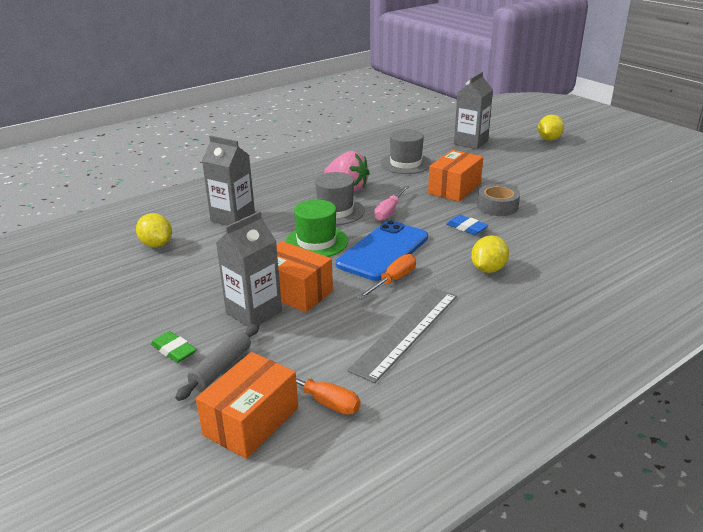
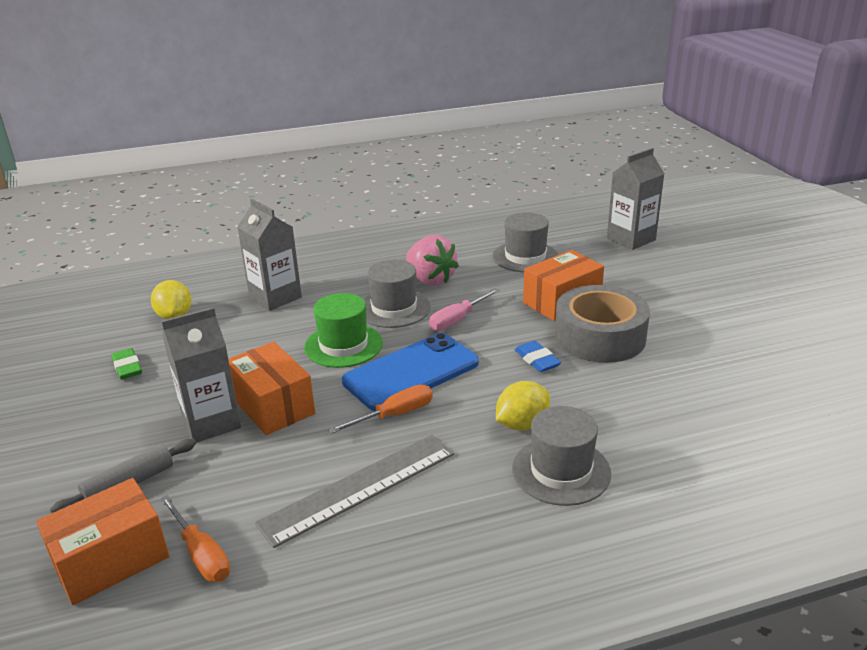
camera: 20 degrees right, 0 degrees up
(174, 350) = (99, 451): green eraser -> green eraser (127, 367)
(497, 206) = (599, 337): grey tape -> grey tape, size x1.65
(536, 292) = (561, 471): none -> grey hat
(549, 139) = (743, 249): yellow lemon -> none

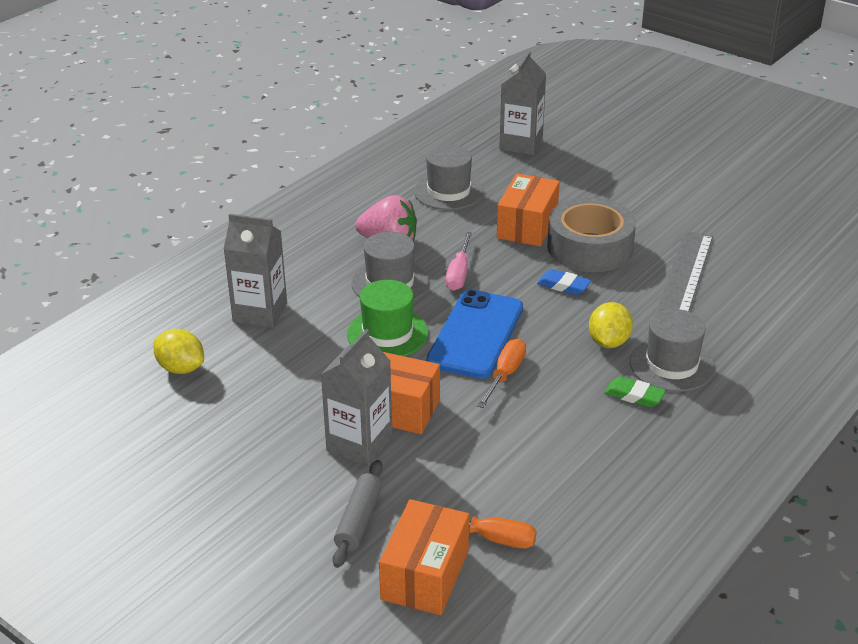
camera: 35 degrees left, 5 degrees up
(127, 367) = (206, 433): green eraser -> green eraser (634, 396)
(359, 488) = (546, 439): grey ruler -> grey ruler (684, 276)

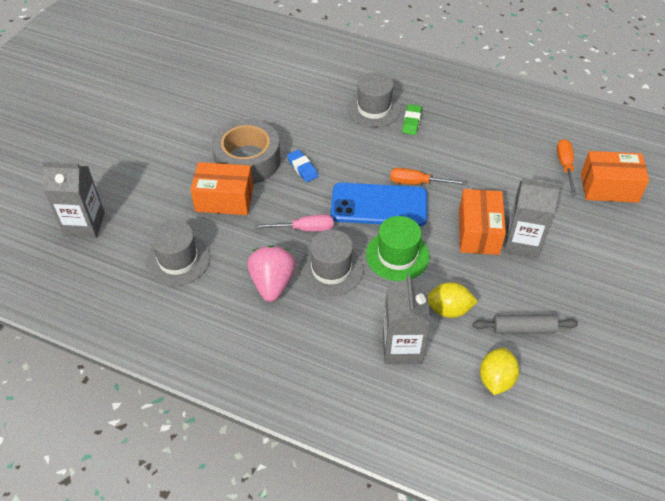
camera: 105 degrees left, 15 degrees up
(358, 520) = (587, 226): grey rolling pin -> grey rolling pin (523, 329)
(563, 286) = (302, 168): blue eraser -> blue eraser turned 45 degrees counterclockwise
(608, 342) = (361, 138): yellow lemon -> yellow lemon (448, 310)
(684, 276) = (272, 110): grey ruler -> none

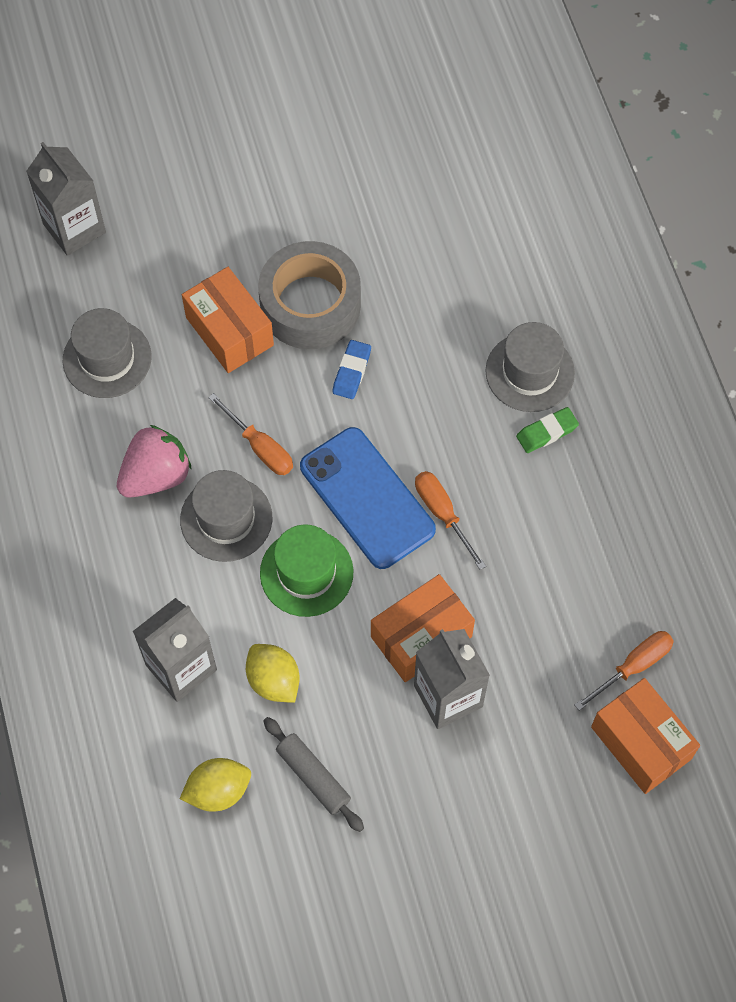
camera: 50 degrees right, 15 degrees up
(304, 229) = (260, 447): pink screwdriver -> orange screwdriver

